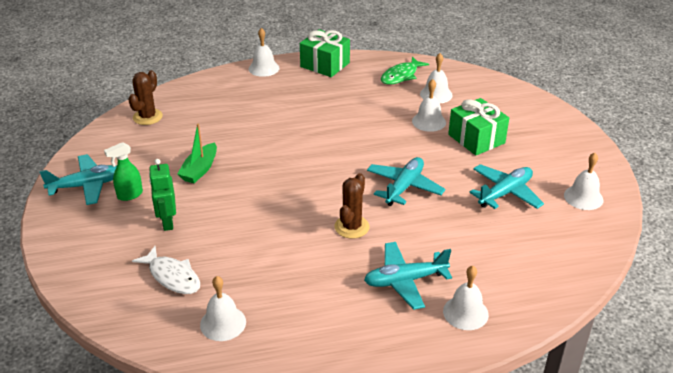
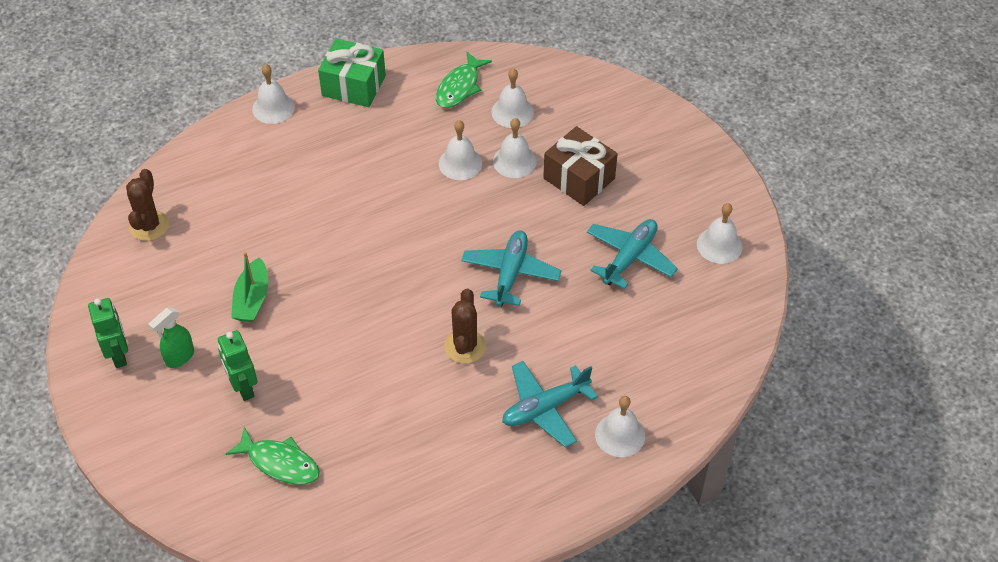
camera: 15 degrees left, 15 degrees up
(87, 186) = (119, 354): turquoise plane -> green robot
(172, 276) = (280, 462): white fish -> green fish
(223, 323) = (360, 510): white bell -> white bell (460, 163)
(476, 139) = (579, 178): green gift -> brown gift

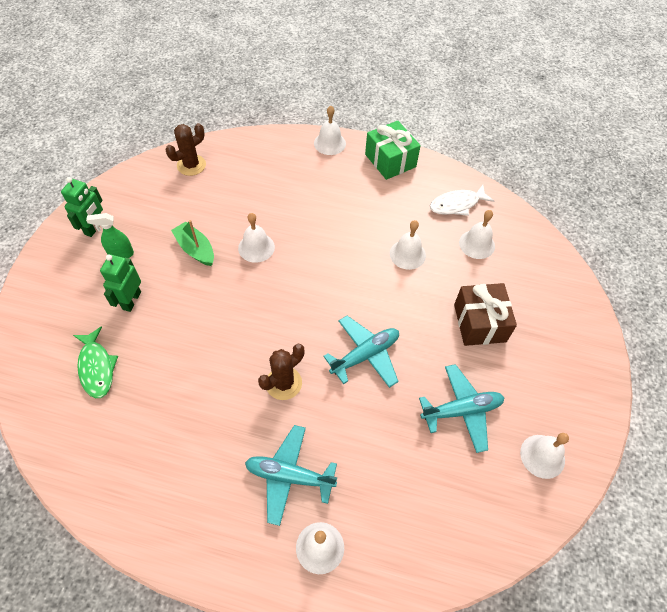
camera: 40 degrees right, 5 degrees up
(252, 299) = (195, 249): green boat -> green boat turned 90 degrees clockwise
(460, 87) = (457, 204): green fish -> white fish
(514, 161) = (445, 278): white bell -> white bell (256, 247)

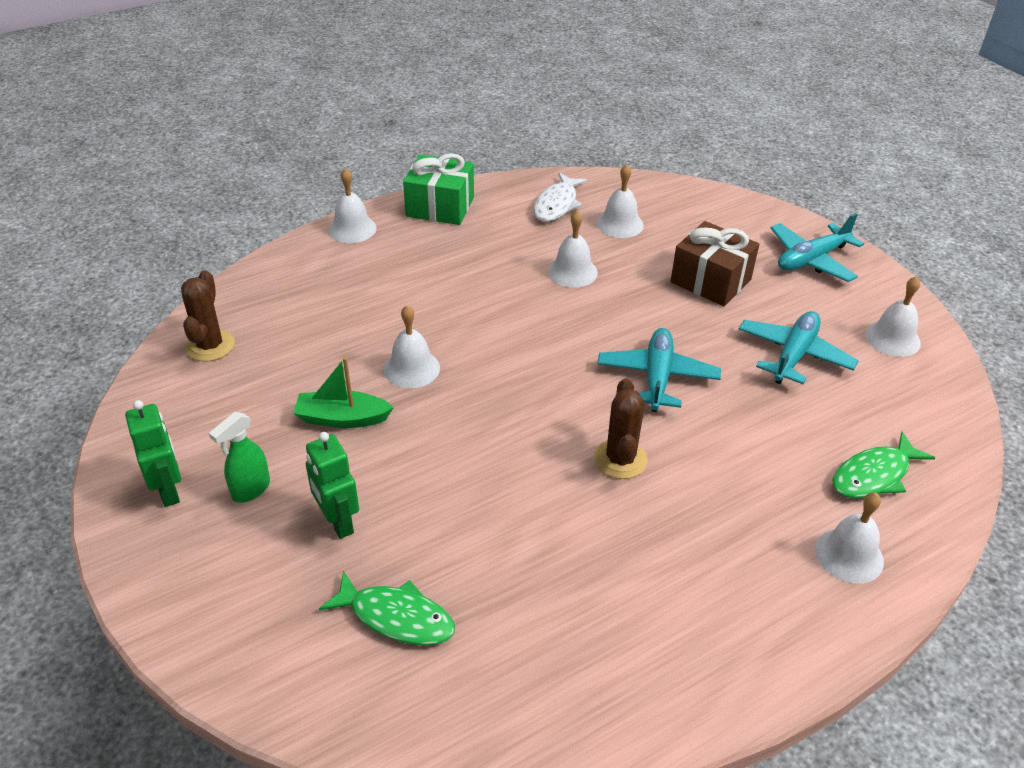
camera: 45 degrees left, 15 degrees down
(289, 476) = (741, 527): turquoise plane -> turquoise plane (811, 260)
(400, 522) = (874, 475): none -> green fish

